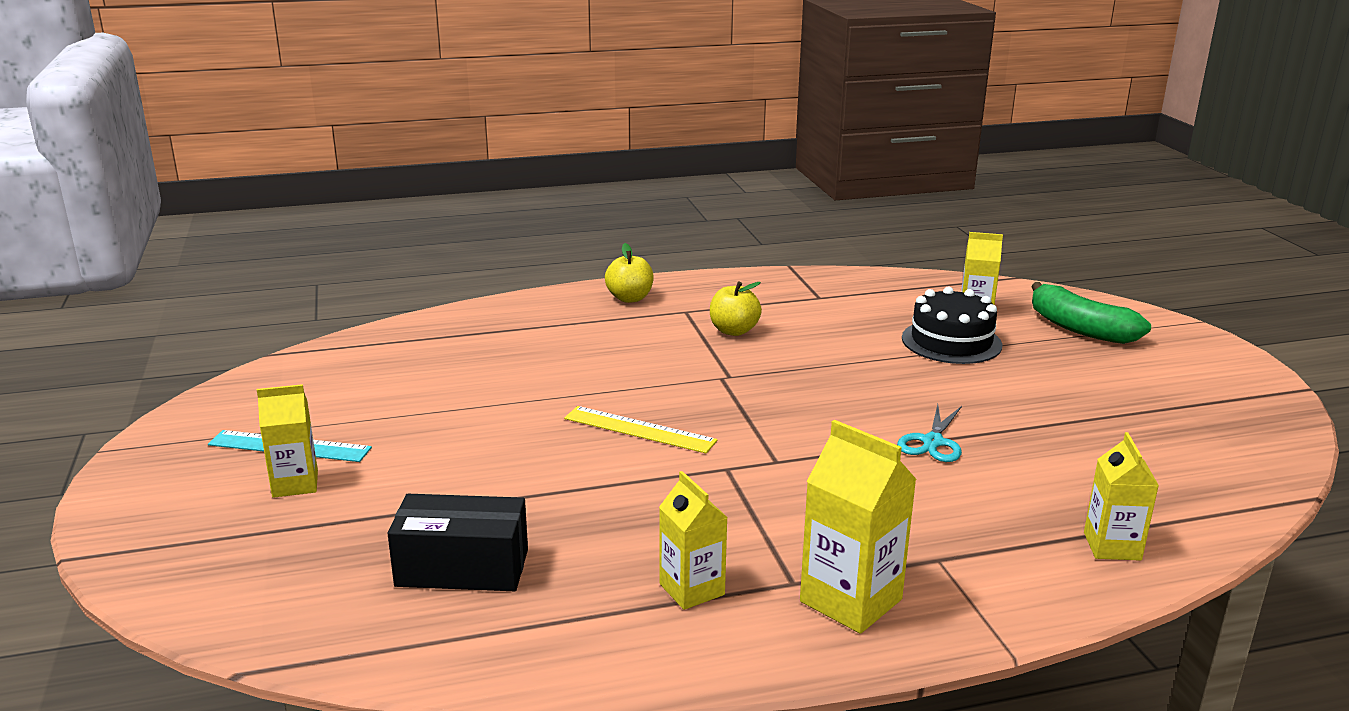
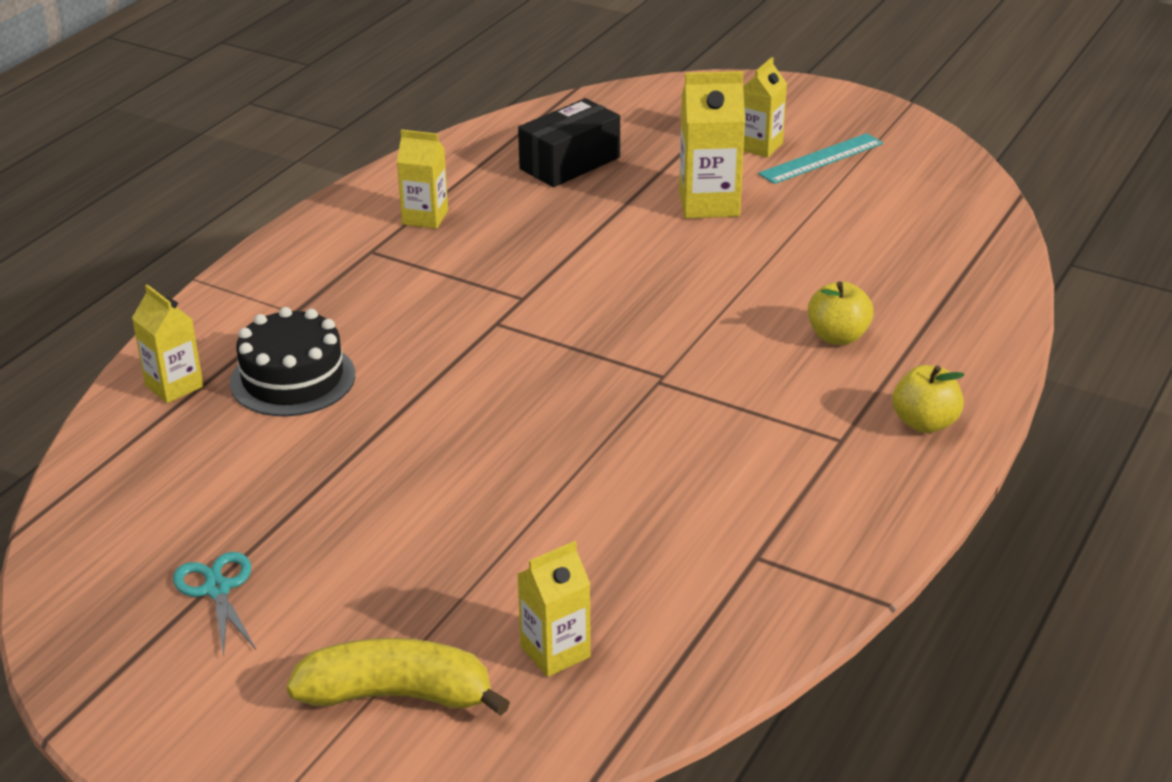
camera: 135 degrees right, 10 degrees up
(639, 429) = (635, 291): yellow ruler -> none
(734, 331) = (749, 440): yellow apple -> yellow apple (838, 336)
(850, 600) = (323, 258): yellow carton -> yellow carton (709, 204)
(932, 442) = (396, 409): turquoise scissors -> turquoise scissors (217, 589)
(951, 341) = (520, 565): black cake -> black cake (293, 379)
(1080, 328) = (397, 695): green banana -> yellow banana

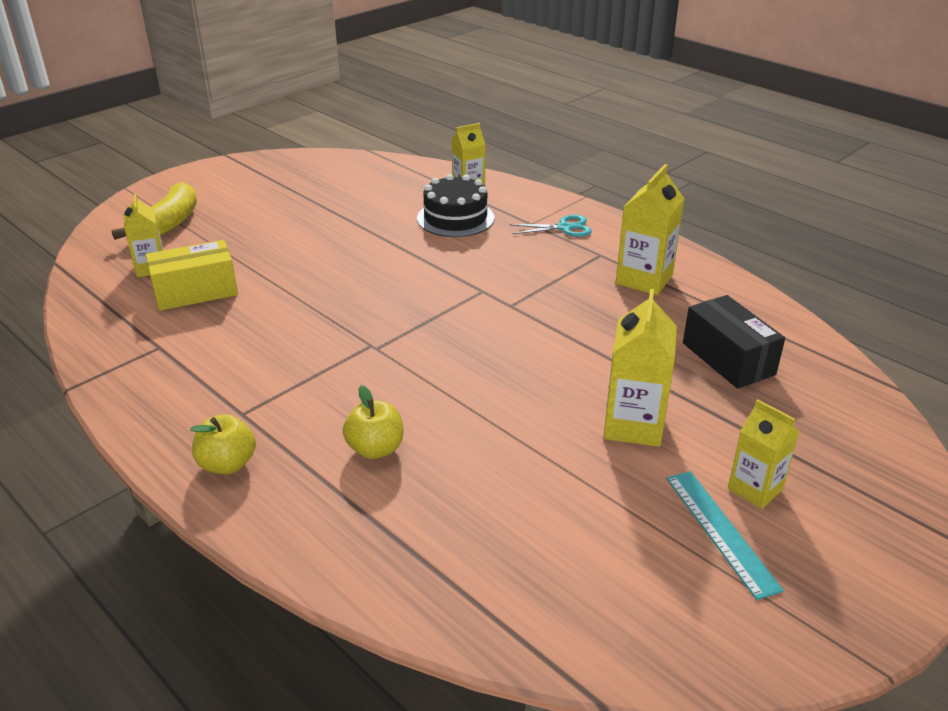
camera: 105 degrees right, 0 degrees up
(217, 589) = (285, 189): turquoise scissors -> turquoise scissors (564, 228)
(425, 217) = (644, 279): yellow carton -> yellow carton, size x1.51
(605, 573) = (195, 292): none -> yellow box

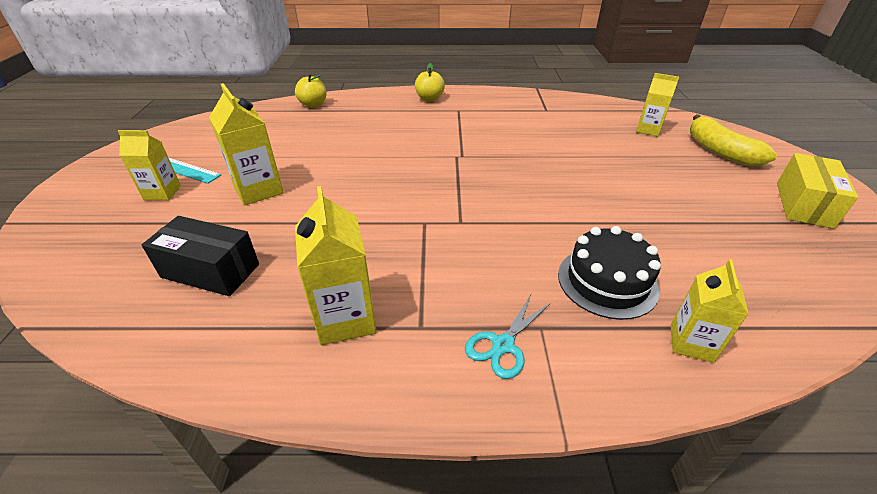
camera: 135 degrees right, 5 degrees up
(195, 292) = (598, 132): yellow box -> yellow box (803, 204)
(375, 449) = (382, 125): yellow apple -> yellow apple (313, 104)

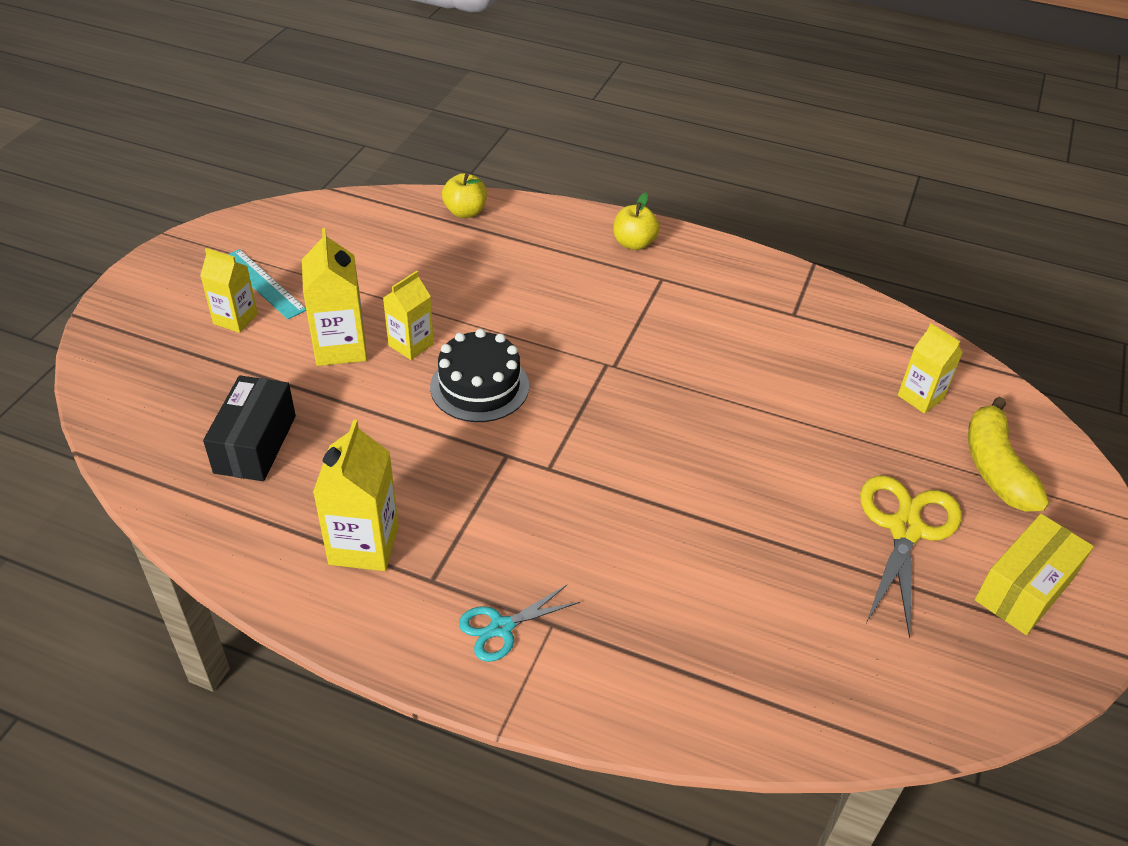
camera: 20 degrees right, 5 degrees up
(210, 270) = (255, 444): black box -> black box turned 60 degrees clockwise
(607, 282) = (664, 600): black cake -> black cake (479, 386)
(691, 343) = (698, 697): yellow carton -> yellow carton (411, 345)
(708, 193) = (905, 529): none -> yellow scissors

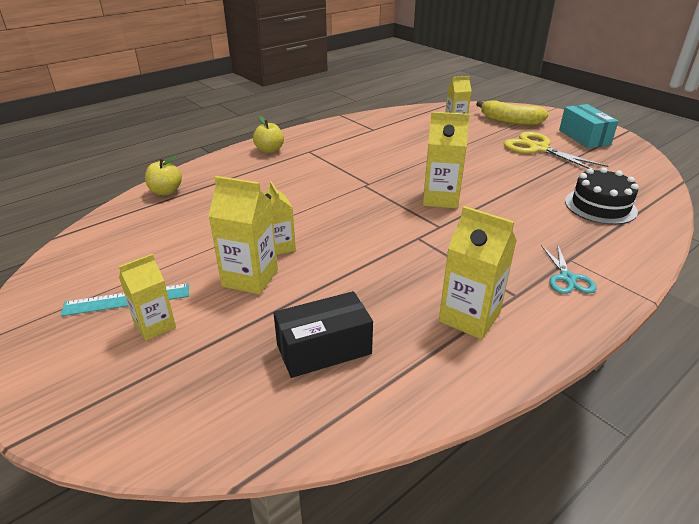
camera: 60 degrees left, 10 degrees down
(255, 444) = (324, 349): black box -> black box turned 60 degrees counterclockwise
(479, 386) = (347, 231): black cake -> black cake (600, 206)
(625, 449) = (440, 199): none -> yellow carton
(1024, 588) = (584, 137): yellow box -> turquoise box

